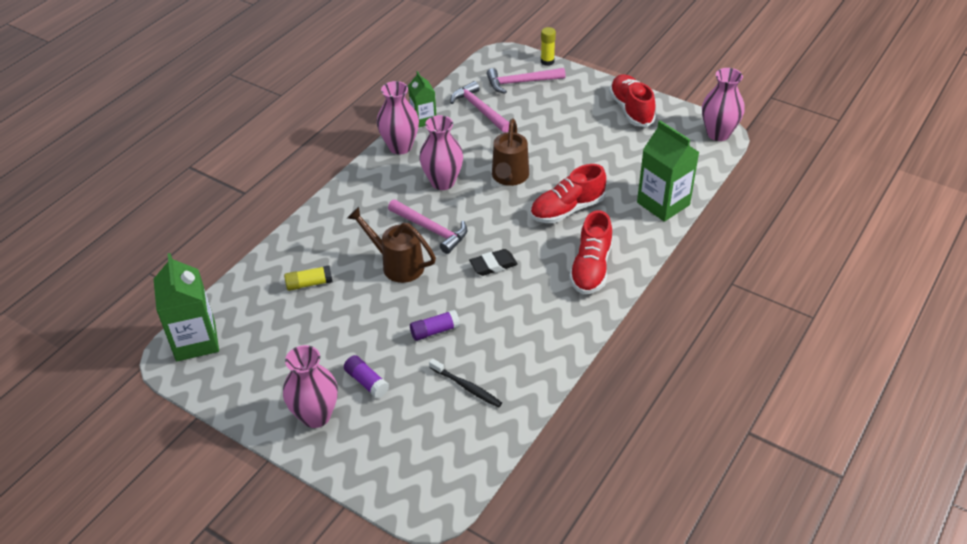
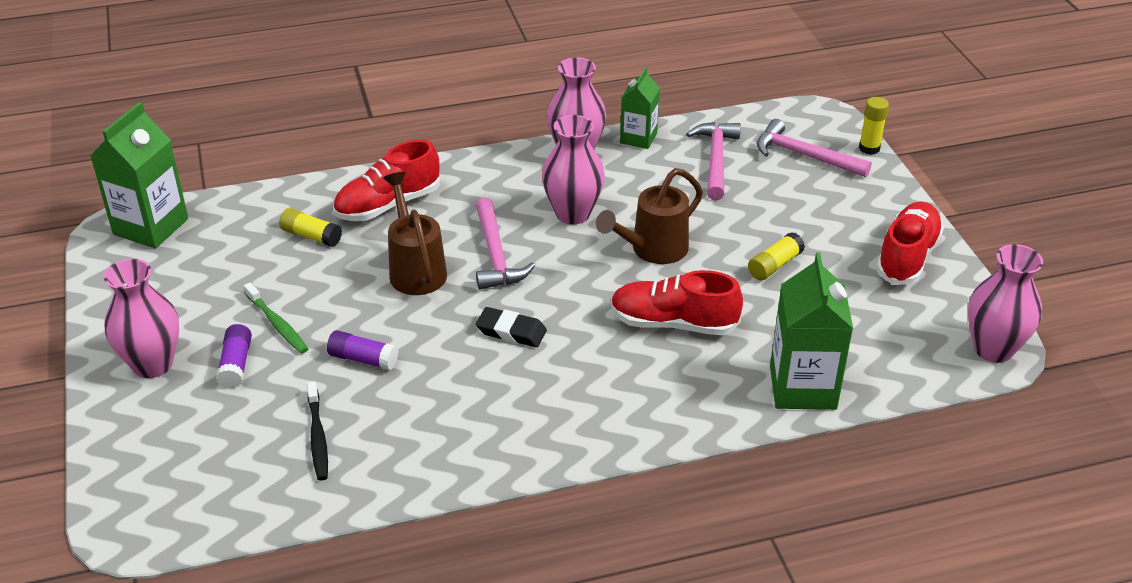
camera: 40 degrees right, 5 degrees down
(359, 344) = (277, 324): none -> green toothbrush
(577, 150) = (774, 265): none -> yellow glue stick
(591, 268) = (614, 404): red shoe -> red shoe (388, 205)

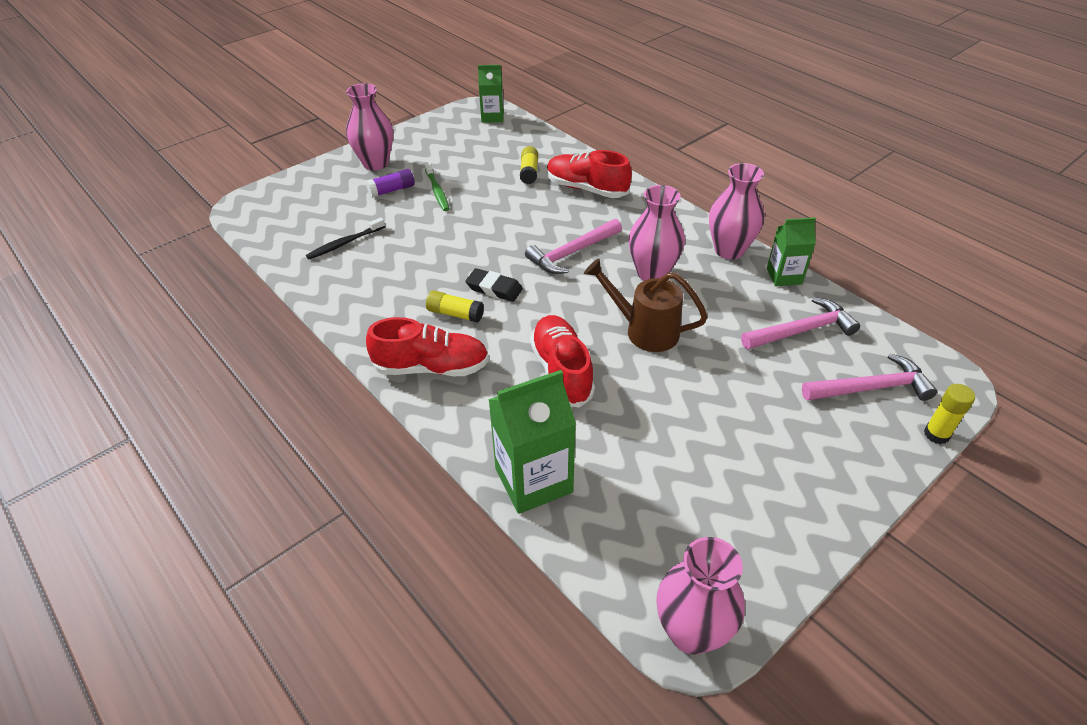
camera: 65 degrees right, 5 degrees up
(151, 226) = (492, 117): green carton -> green carton, size x0.61
(277, 324) = (437, 191): green toothbrush -> green toothbrush turned 45 degrees counterclockwise
(363, 359) = (425, 235): purple glue stick -> none
(415, 269) = (528, 224): brown watering can -> none
(511, 331) = (494, 288): black eraser -> black eraser turned 60 degrees counterclockwise
(774, 265) = (687, 413): yellow glue stick -> yellow glue stick (455, 314)
(804, 155) = (871, 388): pink hammer -> pink hammer turned 75 degrees clockwise
(907, 257) = (783, 513): red shoe -> red shoe (431, 367)

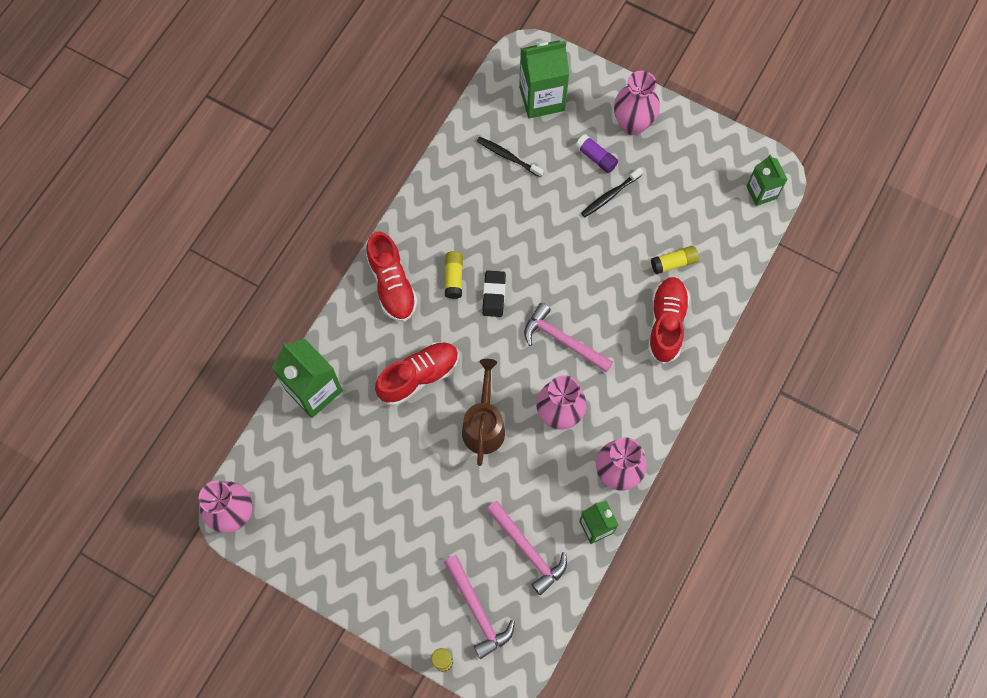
camera: 70 degrees right, 25 degrees up
(301, 208) = (542, 98): none -> green carton
(437, 191) = (610, 195): green toothbrush -> black toothbrush

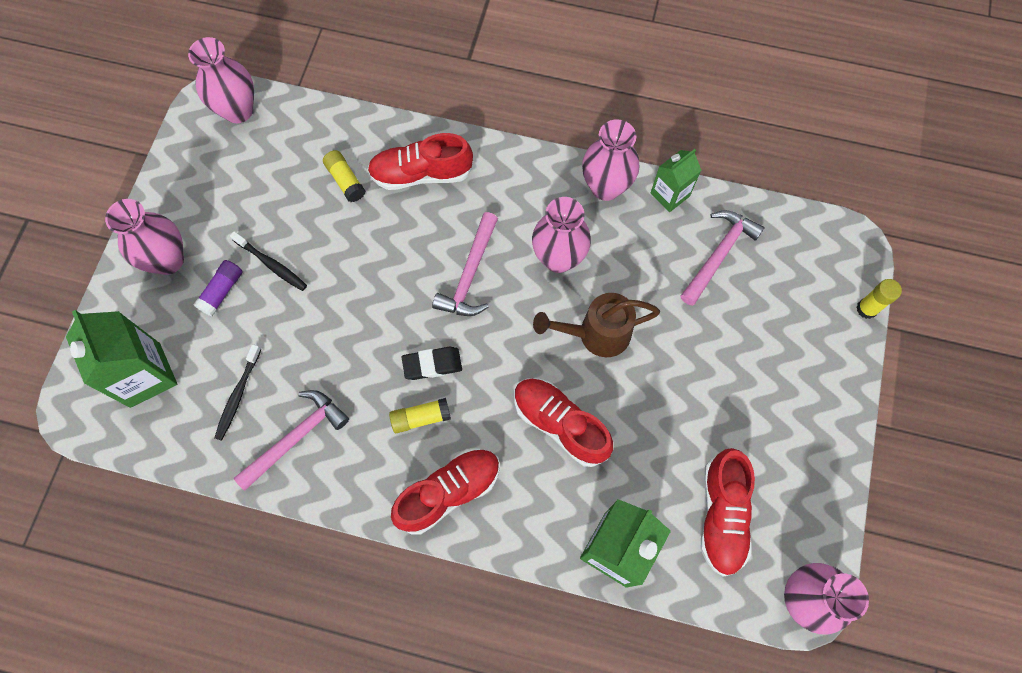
camera: 105 degrees left, 0 degrees up
(312, 476) = (722, 515): none -> red shoe
(477, 610) = (801, 288): pink hammer -> pink hammer (296, 437)
(761, 192) = (238, 110): green carton -> pink vase

